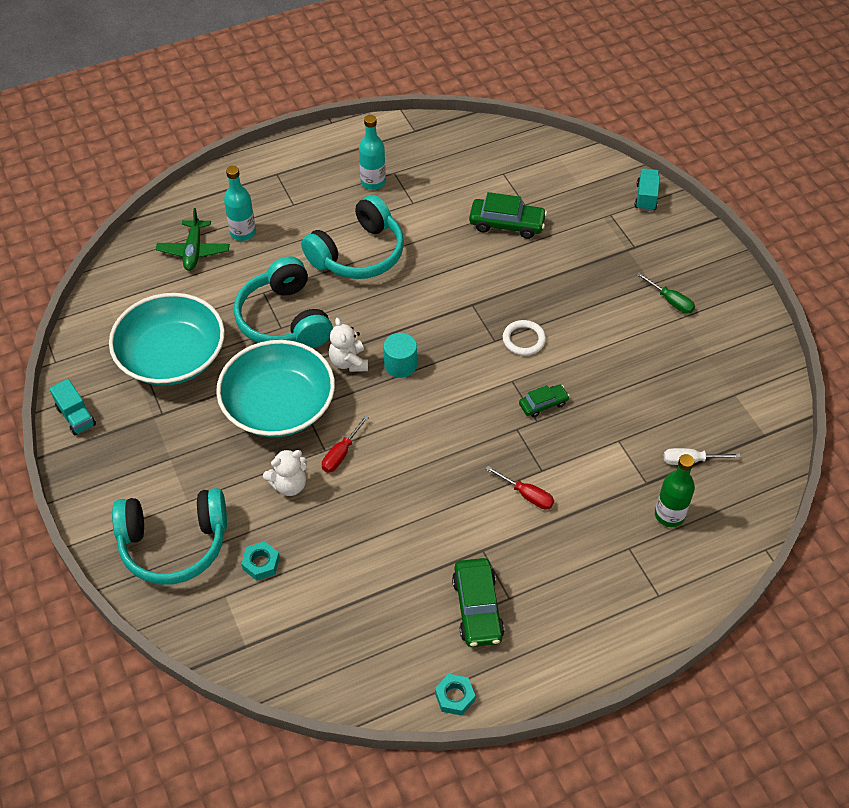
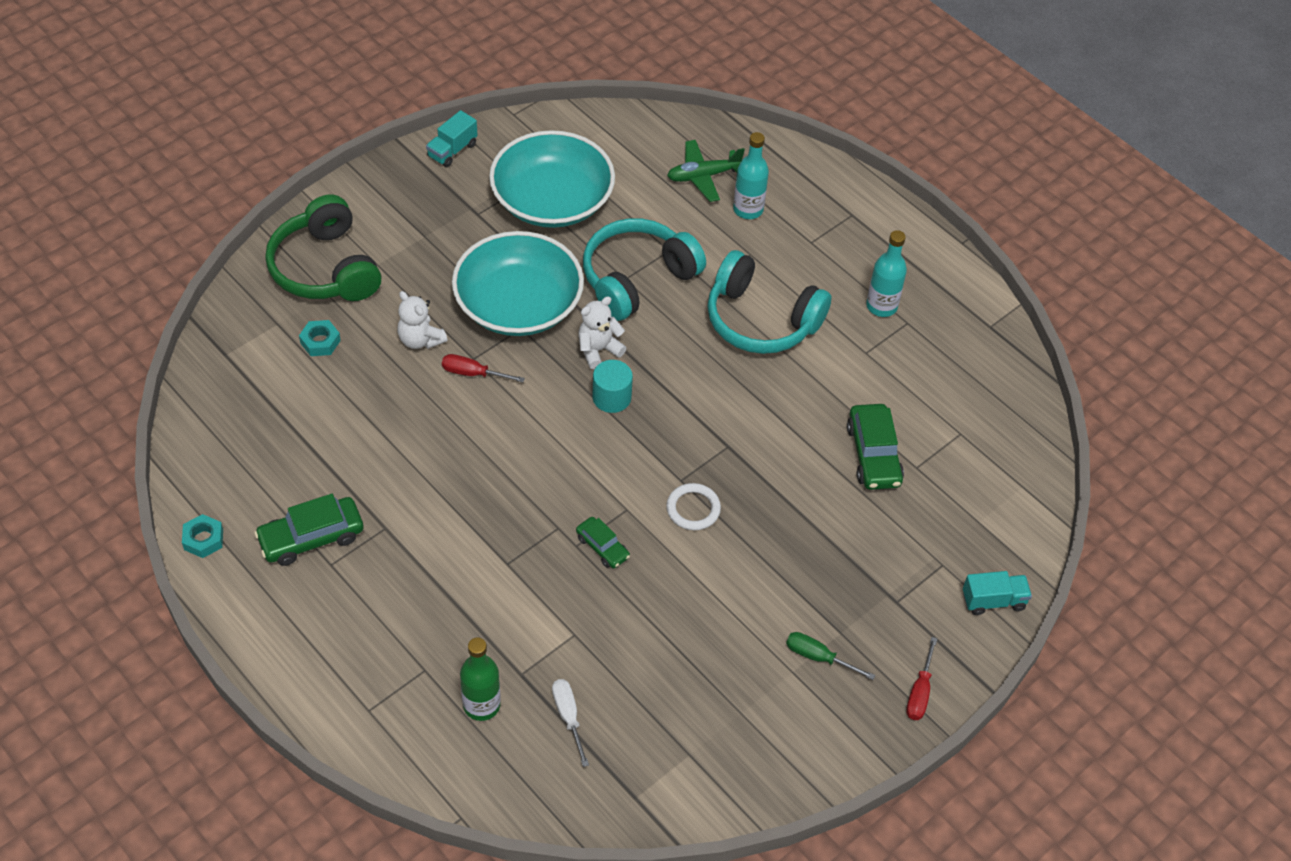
camera: 70 degrees right, 0 degrees up
(174, 544) = (325, 268): turquoise headphones -> green headphones
(526, 495) = (469, 555): red screwdriver -> red screwdriver (920, 692)
(670, 301) = (818, 657): green screwdriver -> green screwdriver turned 90 degrees clockwise

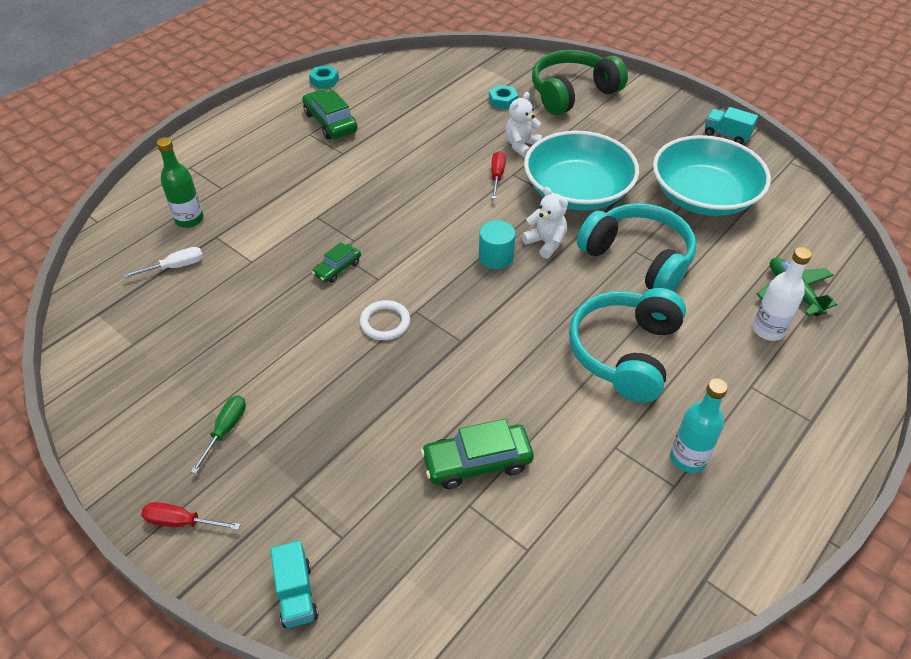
camera: 85 degrees right, 5 degrees down
(748, 209) = (768, 330): turquoise bottle -> white bottle

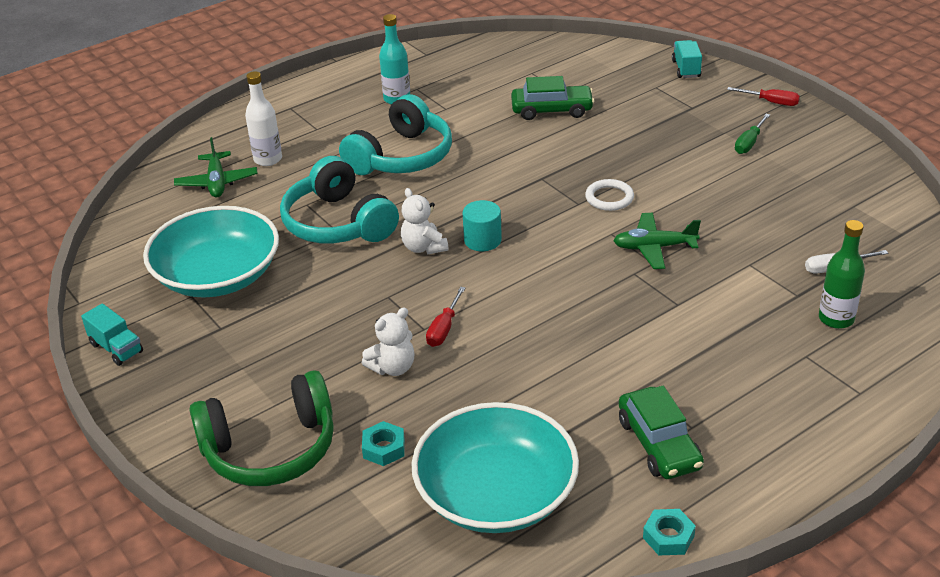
camera: 165 degrees left, 10 degrees down
(337, 268) = (654, 247): green car -> green plane
(577, 191) = (356, 298): turquoise bowl -> turquoise bowl (496, 494)

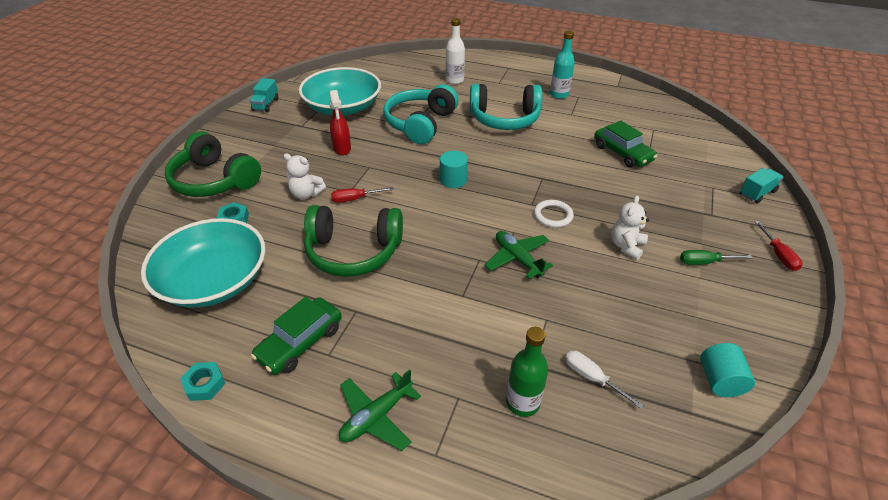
camera: 55 degrees right, 5 degrees up
(217, 182) = (419, 75): green plane -> green plane (376, 416)
(322, 307) = (342, 149): none -> red spray bottle
(424, 247) = (425, 161): white teddy bear -> white teddy bear (626, 246)
(542, 360) = (353, 251): none -> green headphones
(881, 204) = (719, 381): none -> turquoise cylinder

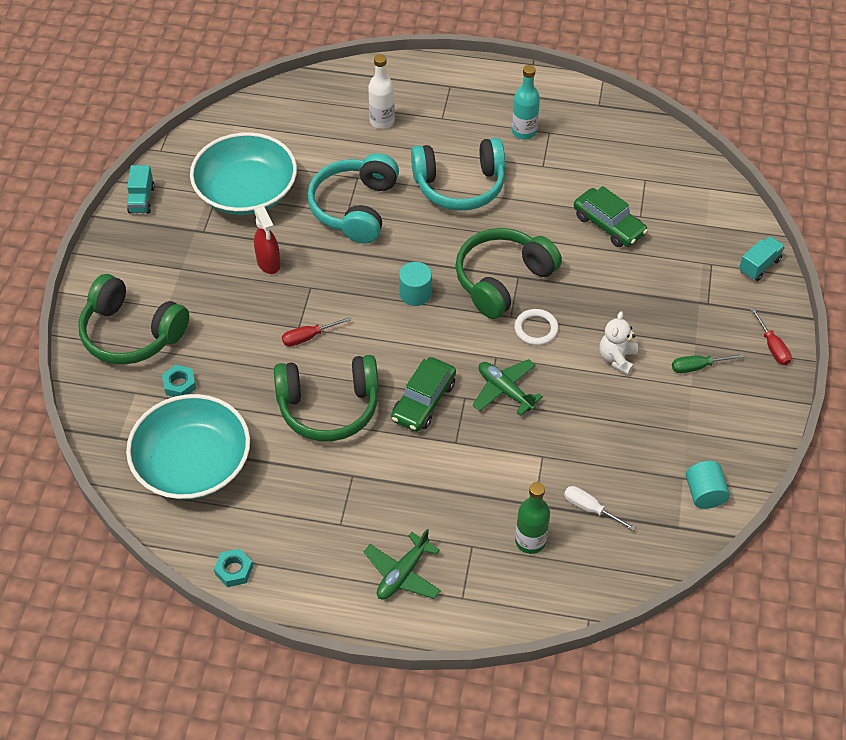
camera: 10 degrees left, 10 degrees up
(300, 342) = (309, 516): green car -> green car (423, 401)
(306, 194) = (249, 338): white teddy bear -> none
(528, 179) = (502, 280): none -> green headphones

